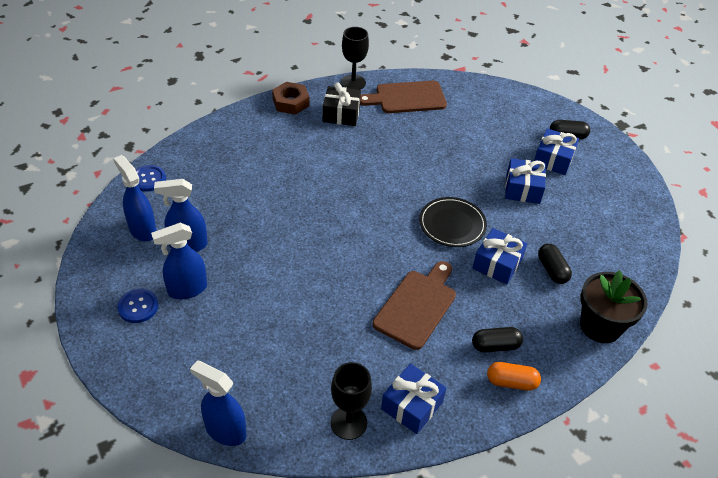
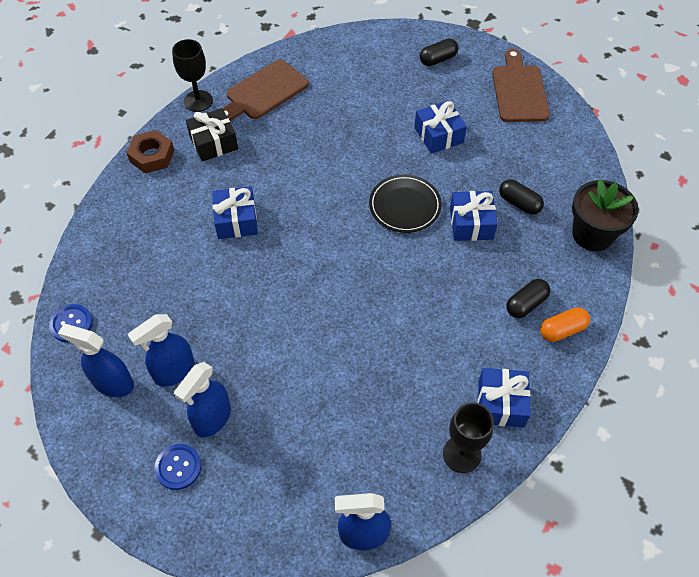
camera: 30 degrees left, 10 degrees up
(417, 306) = (435, 306): brown cutting board -> brown cutting board (519, 91)
(553, 159) = (443, 90): blue gift -> blue gift (236, 220)

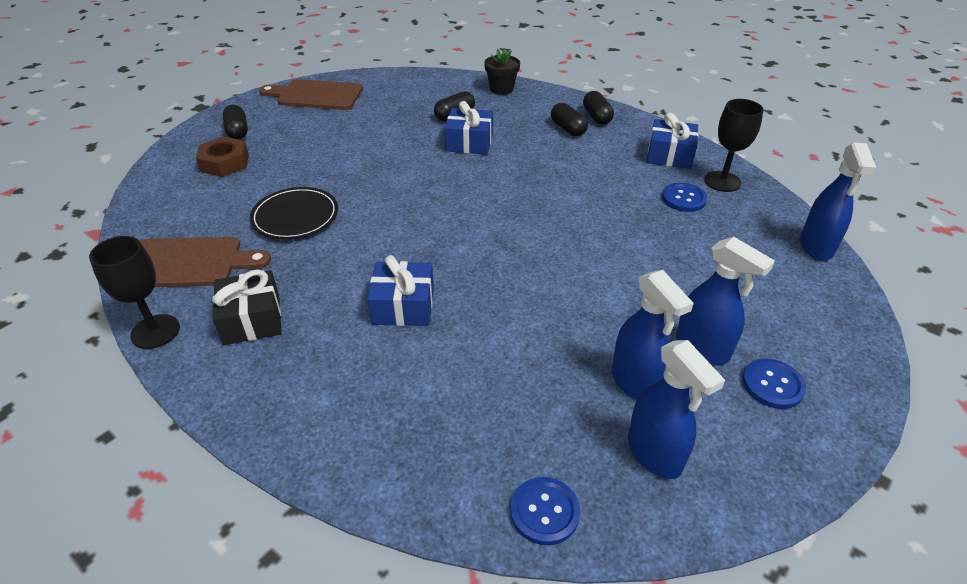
camera: 80 degrees left, 15 degrees down
(113, 383) = (654, 454): blue spray bottle -> blue spray bottle turned 60 degrees counterclockwise
(152, 156) = (237, 393): brown nut -> brown nut (225, 163)
(264, 92) = (188, 263): brown cutting board -> brown cutting board turned 60 degrees counterclockwise
(405, 206) = (432, 176): black plate -> black plate (295, 216)
(419, 414) = (683, 199): none -> blue button
(438, 135) = (346, 145): blue gift -> none
(562, 330) = (596, 117): orange capsule -> black capsule
(592, 234) = (501, 89): black flower pot -> black flower pot, size x0.65

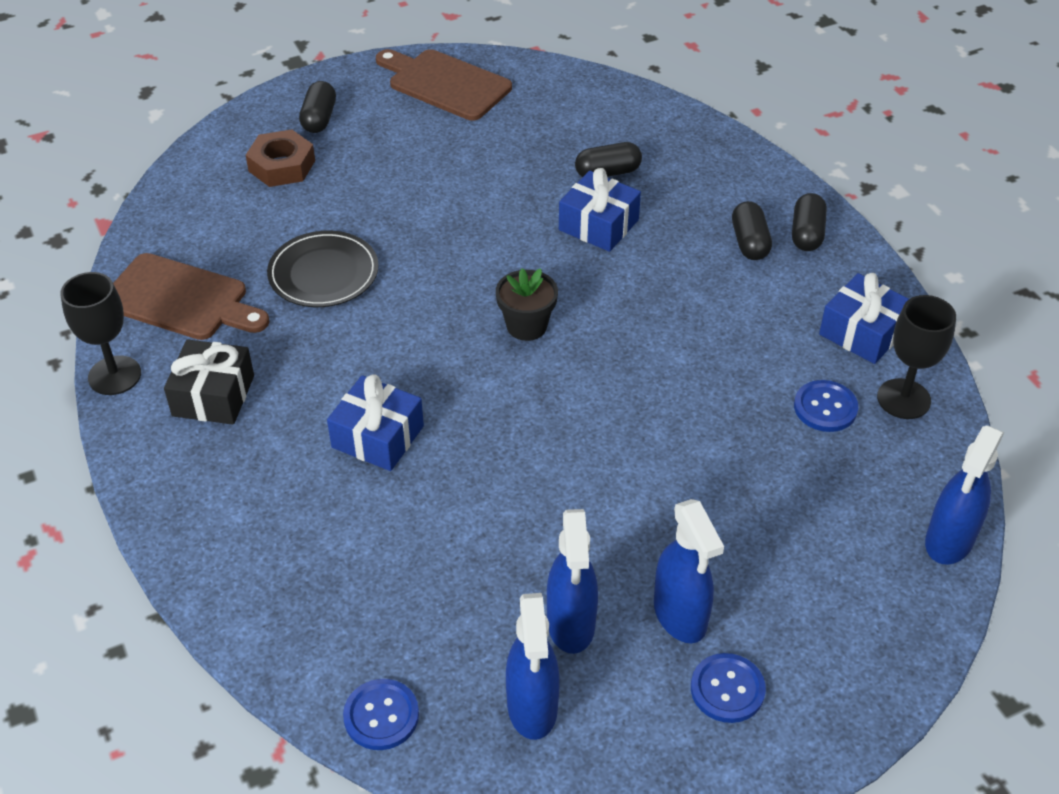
camera: 25 degrees right, 5 degrees up
(501, 89) = (703, 143): black flower pot -> black flower pot (526, 326)

